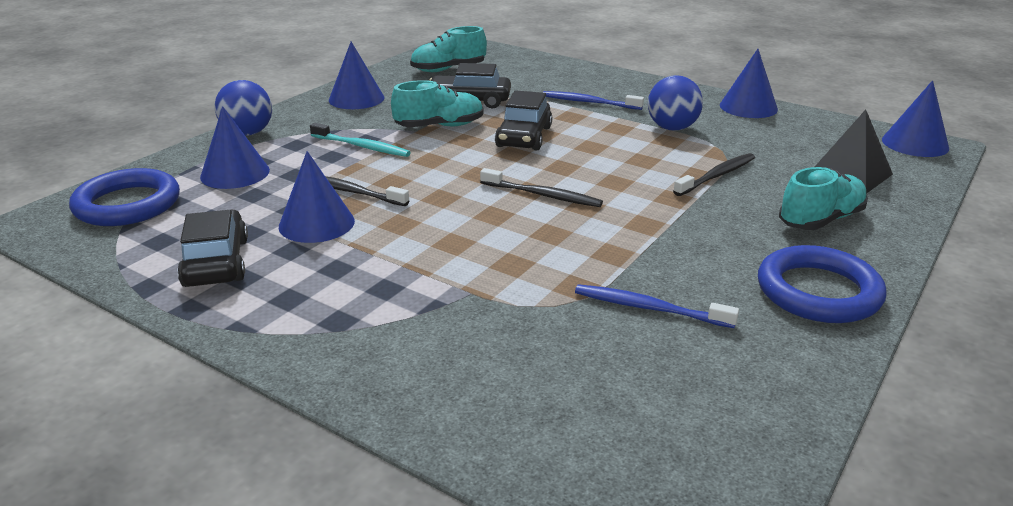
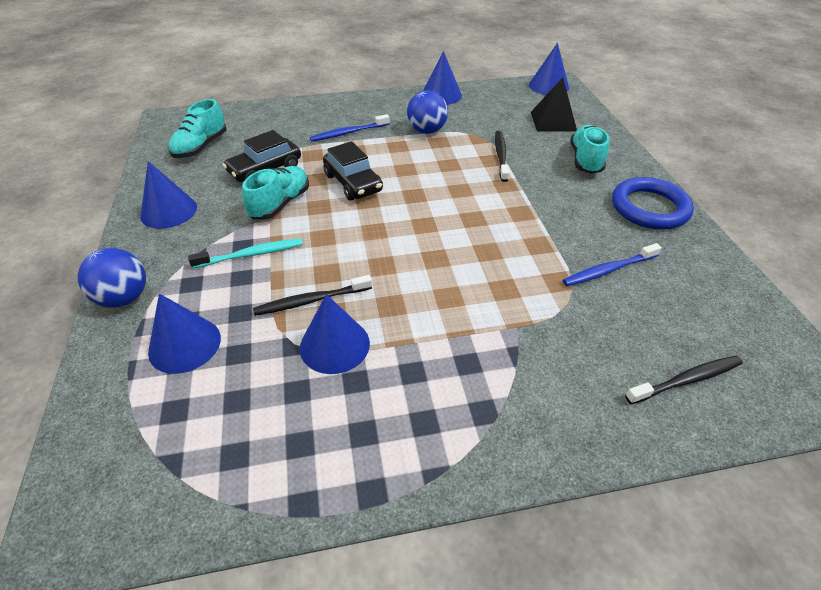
camera: 45 degrees left, 15 degrees up
(127, 204) = (133, 445): blue ring -> none
(216, 262) = (319, 436): black car -> none
(542, 195) = (438, 224): black toothbrush -> black toothbrush (686, 380)

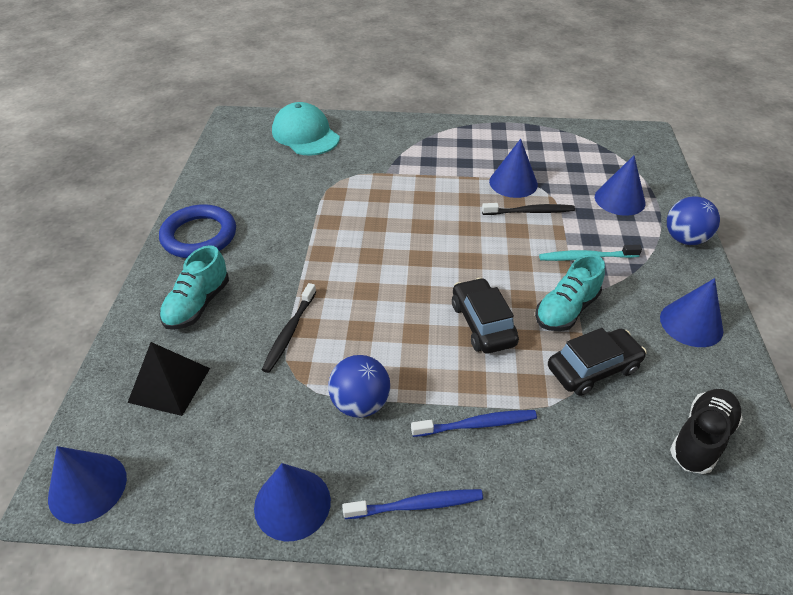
camera: 165 degrees left, 0 degrees up
(201, 147) = (701, 438): turquoise shoe -> black shoe
(608, 270) = (291, 194): blue toothbrush -> blue toothbrush (417, 505)
(686, 380) = (305, 135): black toothbrush -> turquoise cap

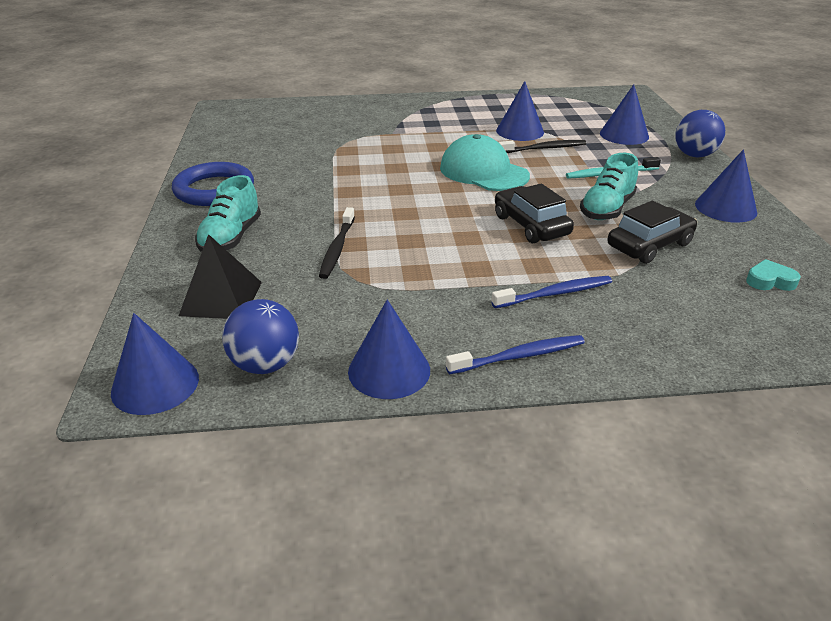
camera: 10 degrees left, 10 degrees down
(305, 135) = (300, 114): turquoise cap -> turquoise cap (483, 172)
(360, 403) = (431, 291): blue ball -> blue ball (265, 364)
(701, 438) = (770, 281): black shoe -> turquoise heart

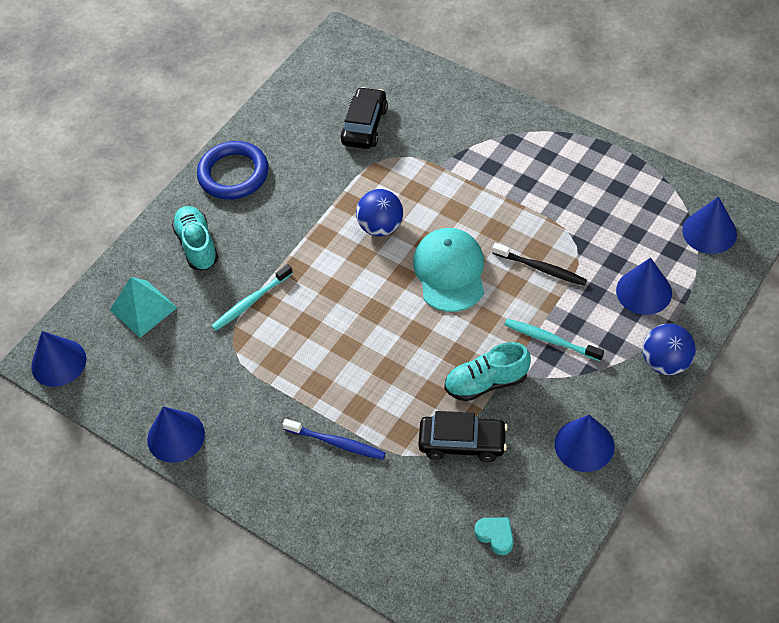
camera: 45 degrees right, 20 degrees up
(221, 298) = (143, 308): black pyramid -> turquoise pyramid
(231, 238) = (197, 245): turquoise shoe -> turquoise shoe turned 105 degrees clockwise
(265, 364) = (120, 385): blue ball -> blue ball (381, 227)
(337, 248) = (251, 302): black toothbrush -> turquoise toothbrush
(519, 356) = (254, 478): blue toothbrush -> none
(520, 131) = (553, 227): blue cone -> blue cone (709, 232)
(531, 225) = (405, 363): black car -> black car (364, 126)

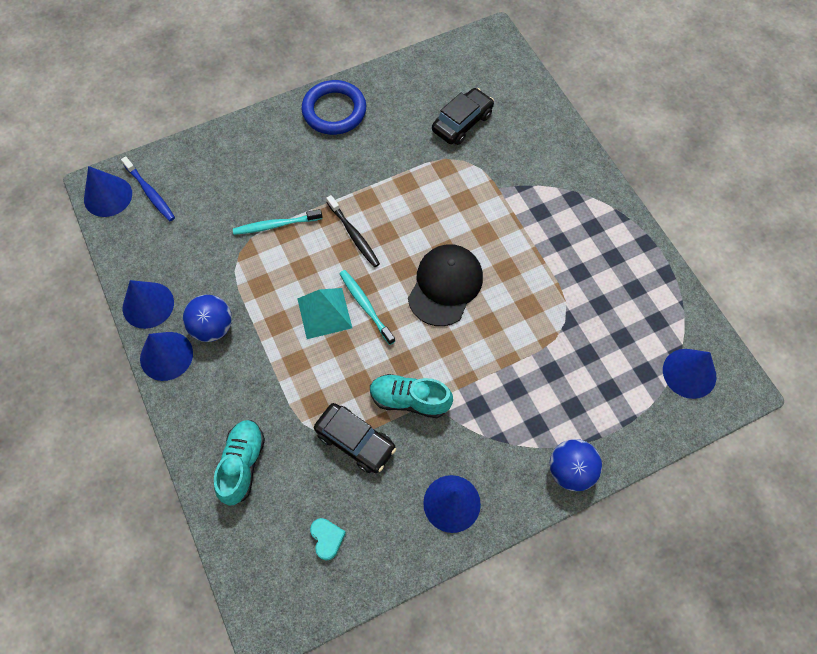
camera: 25 degrees right, 10 degrees up
(143, 308) = (195, 186): turquoise pyramid -> turquoise pyramid (324, 313)
(197, 245) = (268, 156): turquoise shoe -> turquoise shoe (242, 464)
(336, 443) = (260, 382): blue toothbrush -> blue toothbrush (150, 193)
(381, 227) = (417, 216): blue ball -> blue ball (213, 327)
(449, 272) = (445, 286): turquoise cap -> black cap
(541, 268) = (521, 325): black toothbrush -> black toothbrush (354, 235)
(550, 340) = (487, 393): turquoise toothbrush -> turquoise toothbrush (365, 306)
(644, 291) = (594, 395): blue cone -> blue cone (166, 356)

